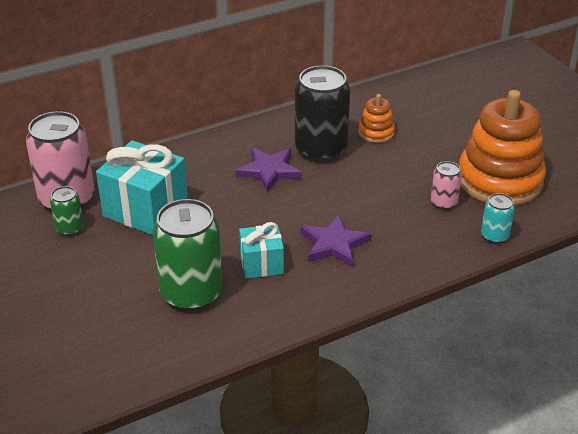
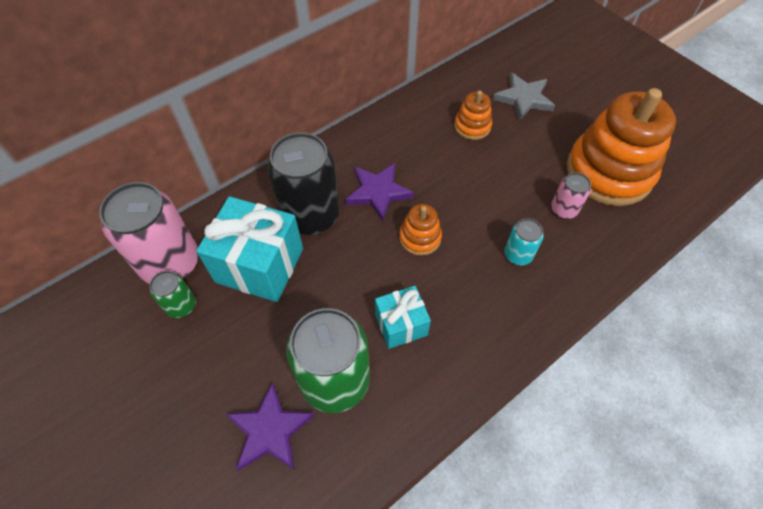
camera: 10 degrees left, 20 degrees up
(298, 207) = (420, 238): none -> orange stacking toy
(320, 149) = (423, 156): black can -> black can (311, 215)
(334, 244) = (469, 284): purple star -> purple star (270, 430)
(435, 117) = (523, 98): none -> grey star
(494, 236) = (626, 247): turquoise can -> turquoise can (518, 255)

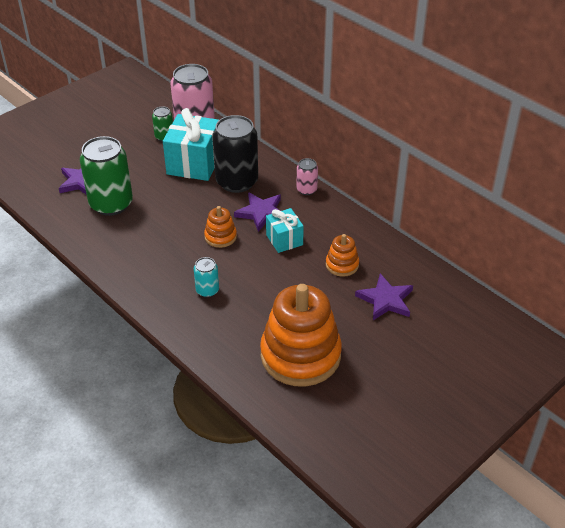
camera: 85 degrees right, 15 degrees down
(401, 325) = (148, 230): turquoise gift -> turquoise gift (284, 240)
(523, 98) = (385, 300): grey star -> purple star
(563, 210) = (254, 320): pink can -> pink can (306, 190)

